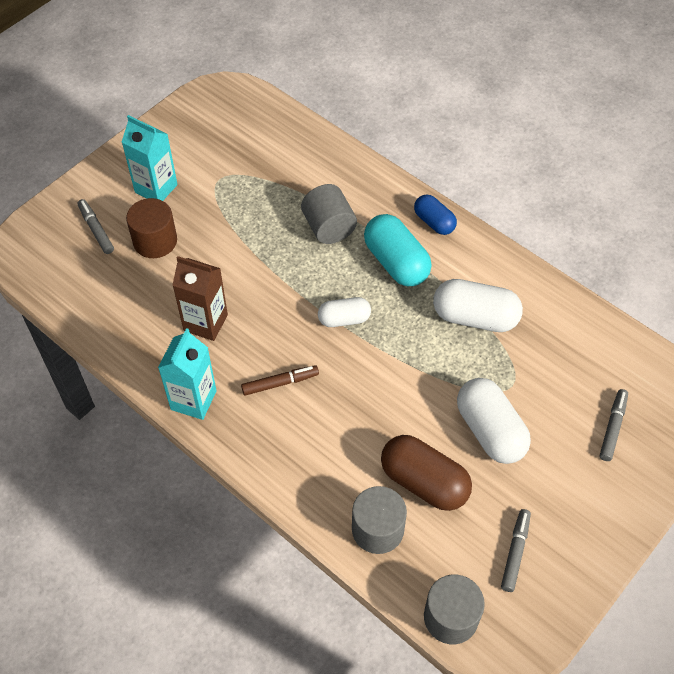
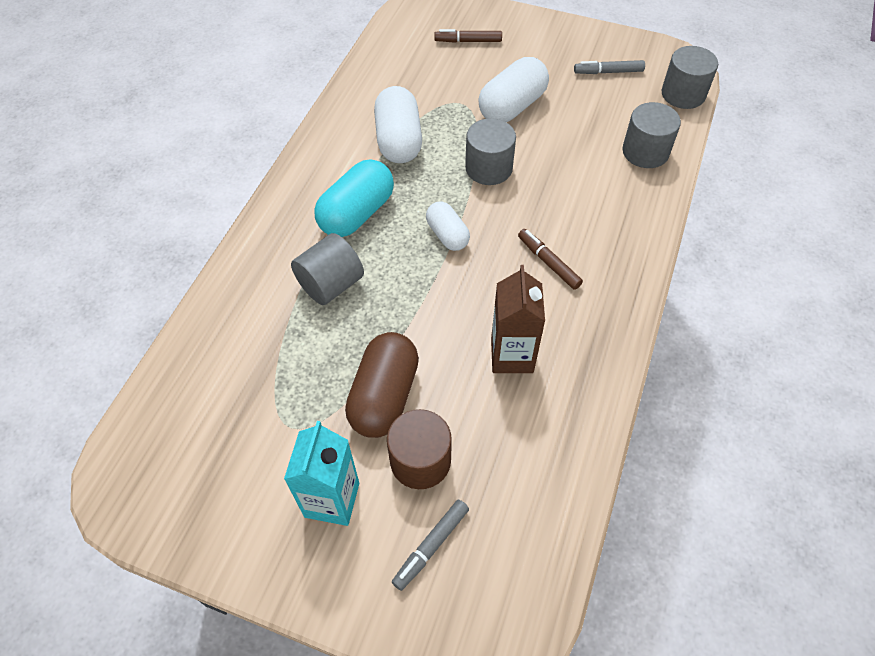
camera: 110 degrees left, 0 degrees up
(193, 400) = (610, 329): turquoise carton -> none
(410, 378) = (488, 168): none -> grey cylinder
(424, 482) = (585, 134): brown capsule -> brown capsule (384, 396)
(434, 222) = (291, 197): blue capsule -> none
(612, 427) = (468, 41): grey marker -> brown marker

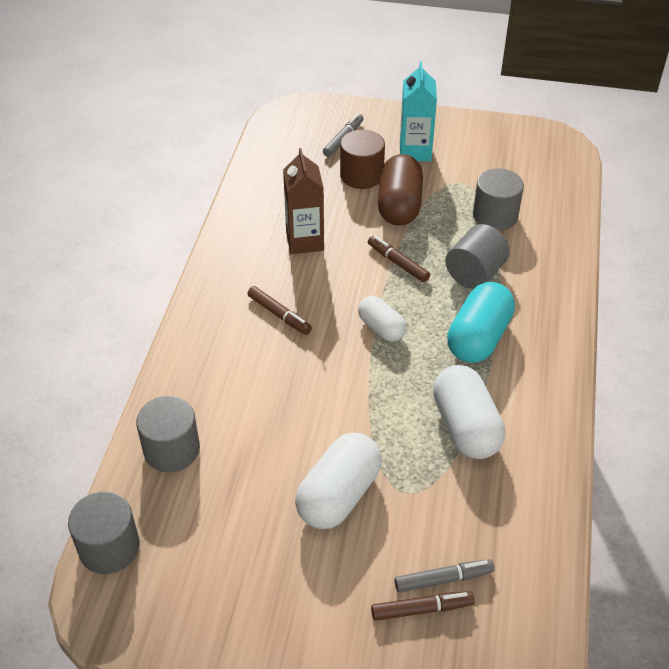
camera: 170 degrees right, 10 degrees down
(410, 309) = (397, 263): none -> brown marker
(488, 168) = (353, 405): grey cylinder -> grey cylinder (495, 215)
(608, 72) = (210, 574): grey marker -> grey marker (443, 579)

